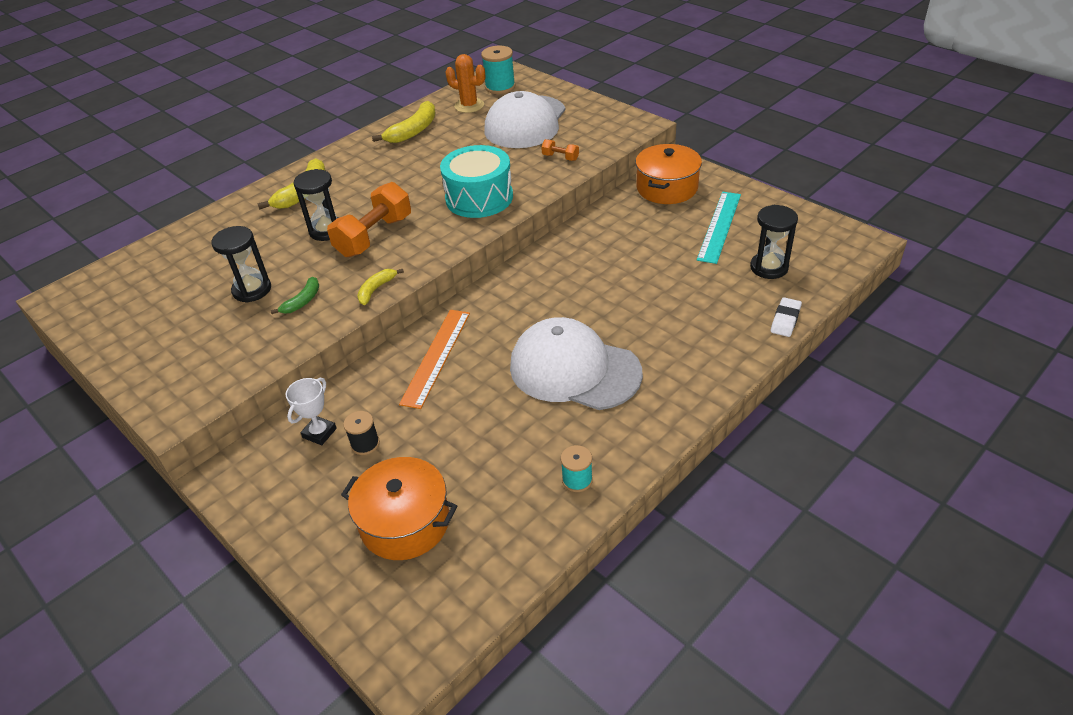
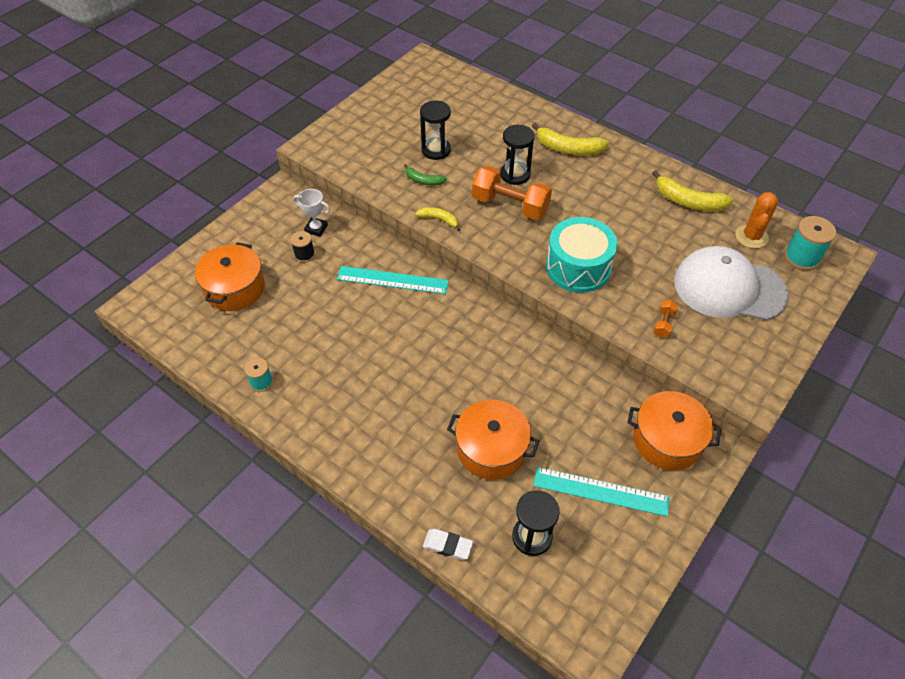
camera: 80 degrees right, 10 degrees up
(436, 357) = (392, 280): orange ruler -> turquoise ruler
(574, 370) = (377, 372): white cap -> none
(676, 287) = (491, 449): none -> orange pot

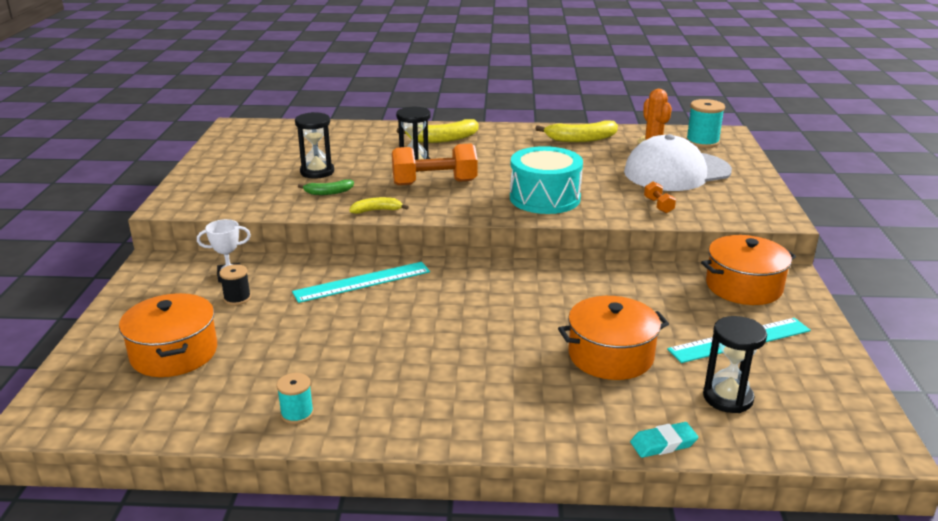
camera: 35 degrees left, 25 degrees down
(447, 545) = (663, 444): white eraser -> turquoise eraser

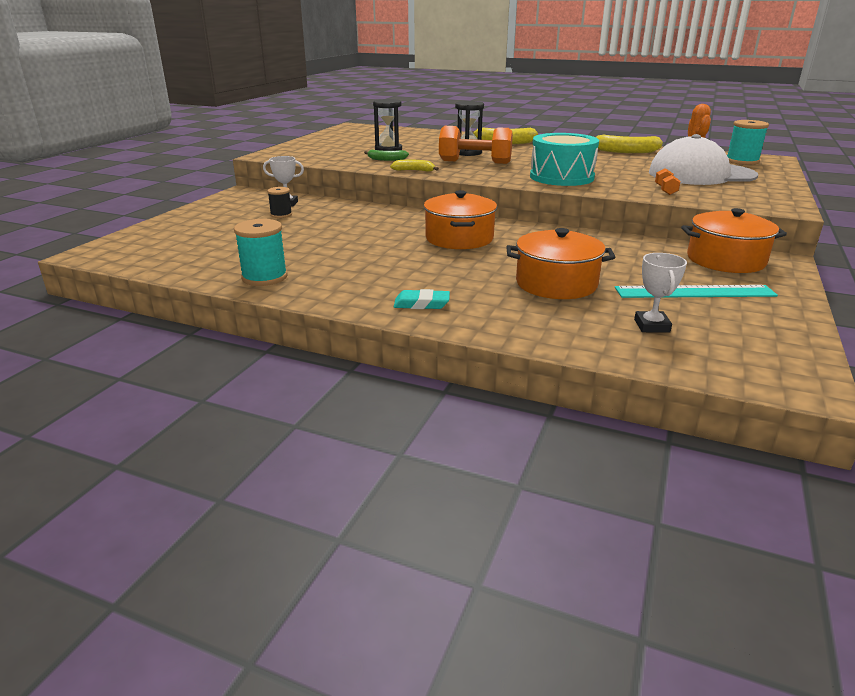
camera: 20 degrees right, 0 degrees up
(174, 353) = (210, 235): orange pot -> orange pot (459, 238)
(297, 413) = (264, 277): turquoise spool -> turquoise spool, size x1.63
(362, 282) = (381, 217): turquoise ruler -> none
(663, 444) = (560, 344): turquoise eraser -> turquoise eraser (421, 304)
(727, 398) = (651, 326): black hourglass -> white trophy

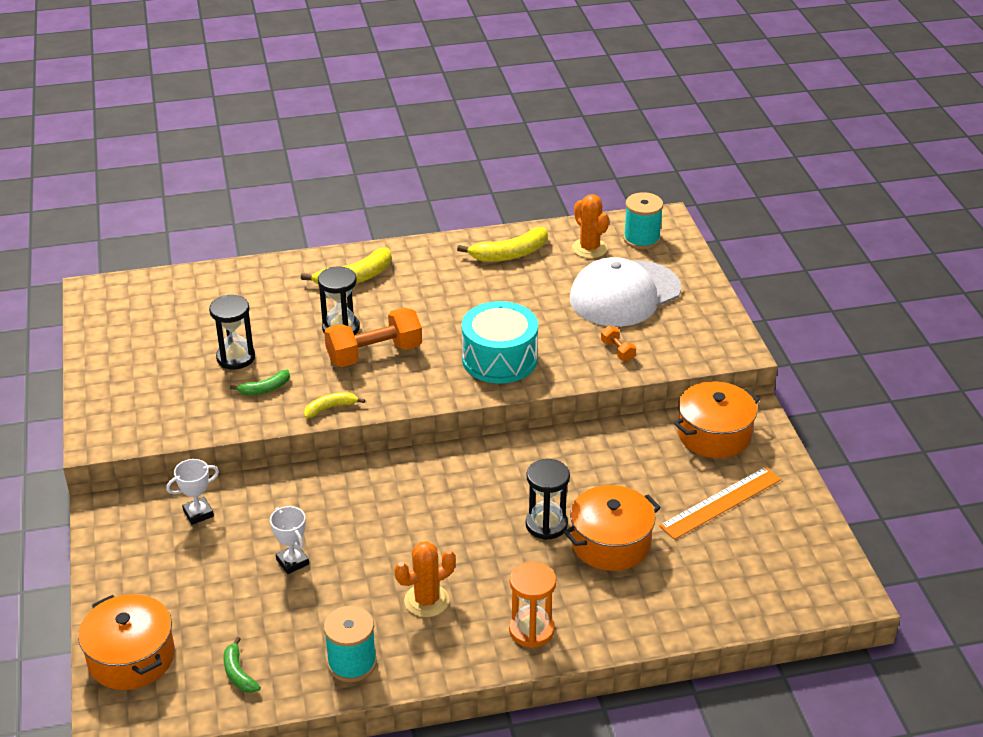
camera: 35 degrees left, 10 degrees up
(190, 259) = (238, 673): none -> green banana
(281, 215) = (223, 541): black spool -> none
(364, 268) = (426, 601): none -> orange cactus
(421, 304) = (531, 630): turquoise eraser -> orange hourglass
(459, 238) = (462, 503): orange pot -> orange pot (131, 657)
(511, 262) = (546, 524): none -> black hourglass
(651, 326) = (721, 570): white trophy -> white trophy (292, 562)
(694, 292) = (721, 503): turquoise ruler -> orange ruler

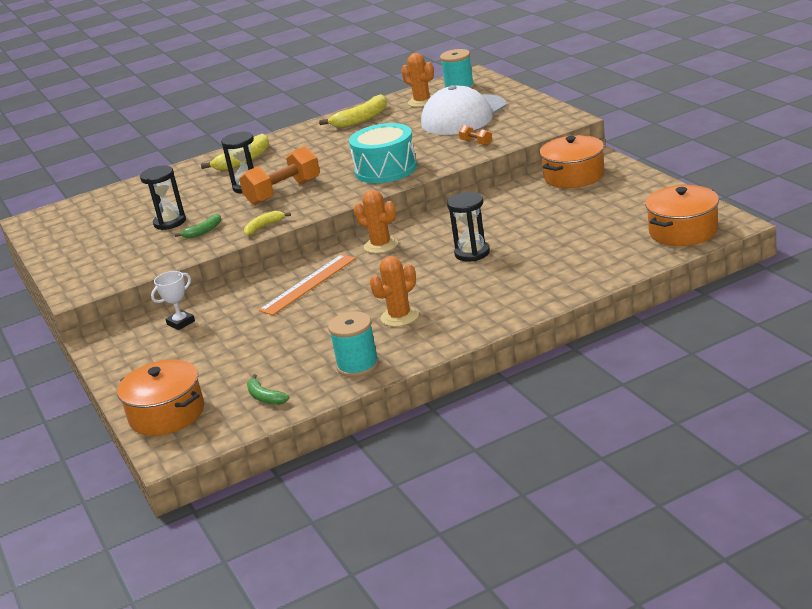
camera: 10 degrees left, 10 degrees down
(292, 562) = (276, 327): white trophy -> none
(454, 470) = (381, 245): none -> orange cactus
(531, 630) = (495, 309): orange hourglass -> none
(610, 543) = (529, 249): orange pot -> orange pot (683, 231)
(721, 503) = (602, 207): orange ruler -> orange ruler (308, 284)

